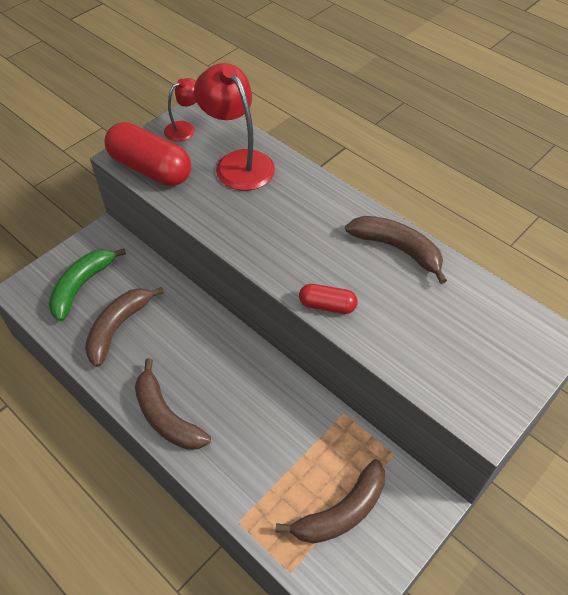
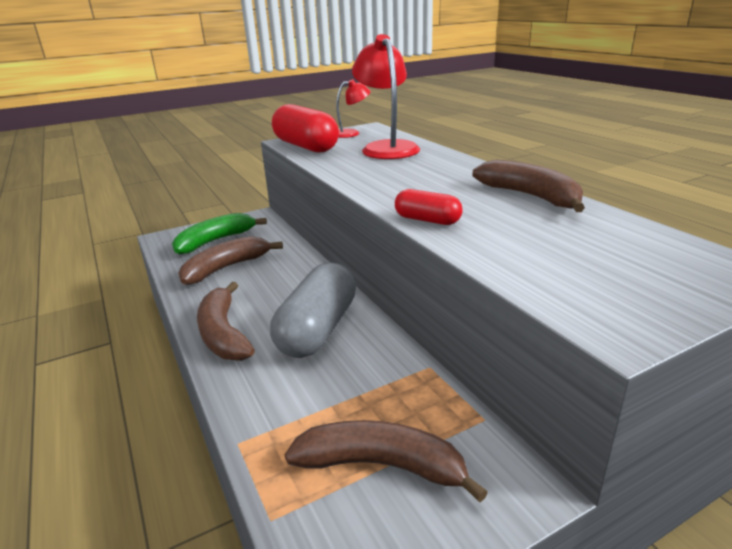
camera: 20 degrees right, 25 degrees down
(243, 392) = (318, 329): none -> grey capsule
(341, 512) = (382, 465): brown banana -> brown banana turned 150 degrees counterclockwise

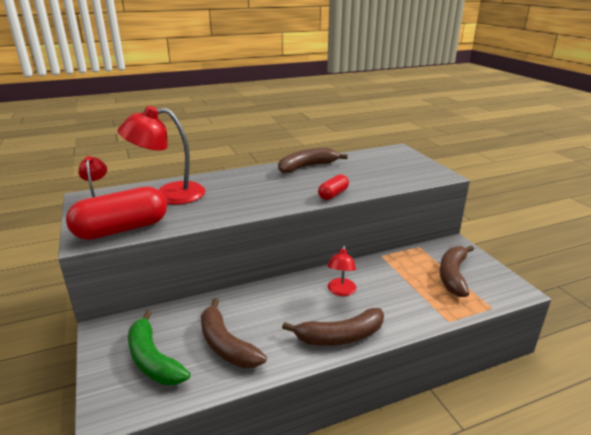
camera: 85 degrees left, 0 degrees up
(318, 329) = (341, 291): grey capsule -> red lamp

